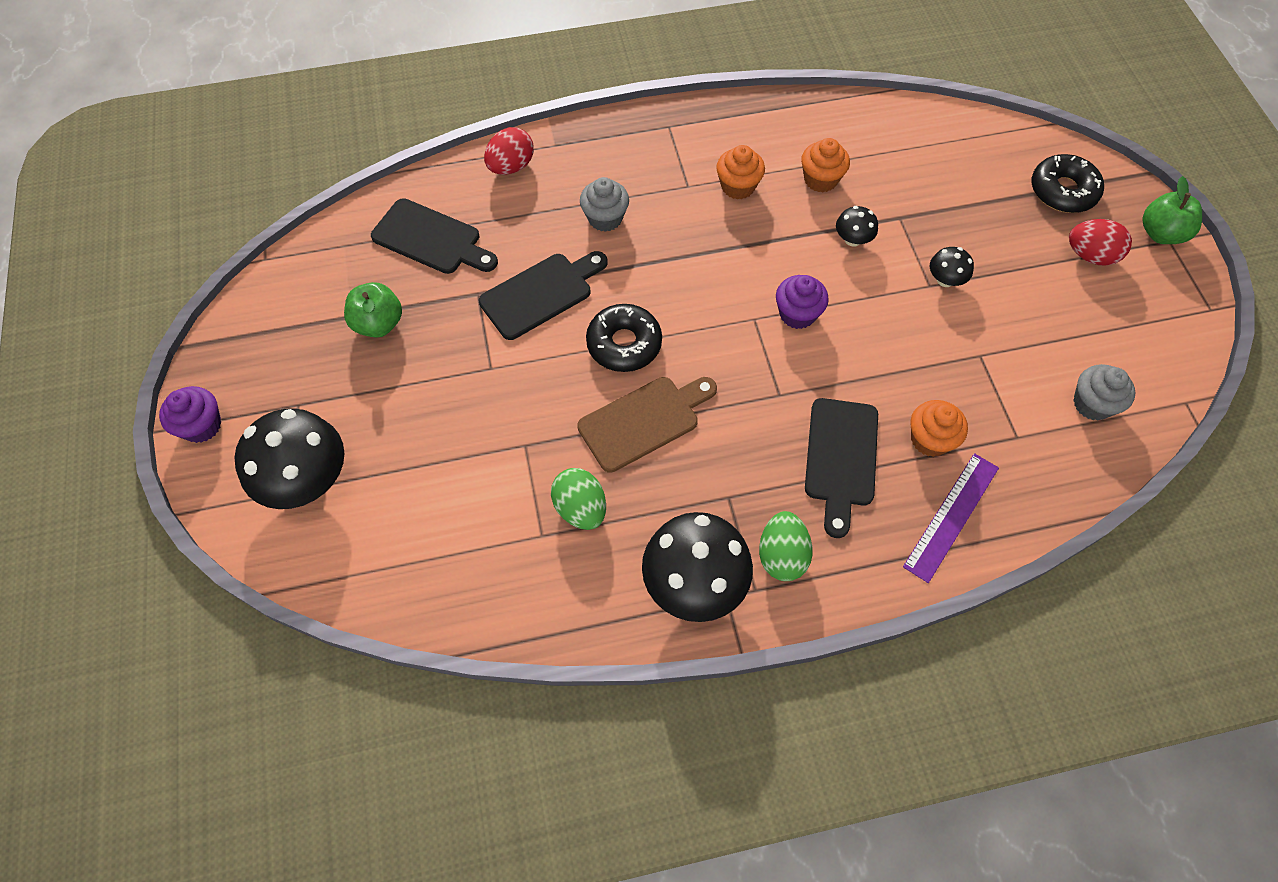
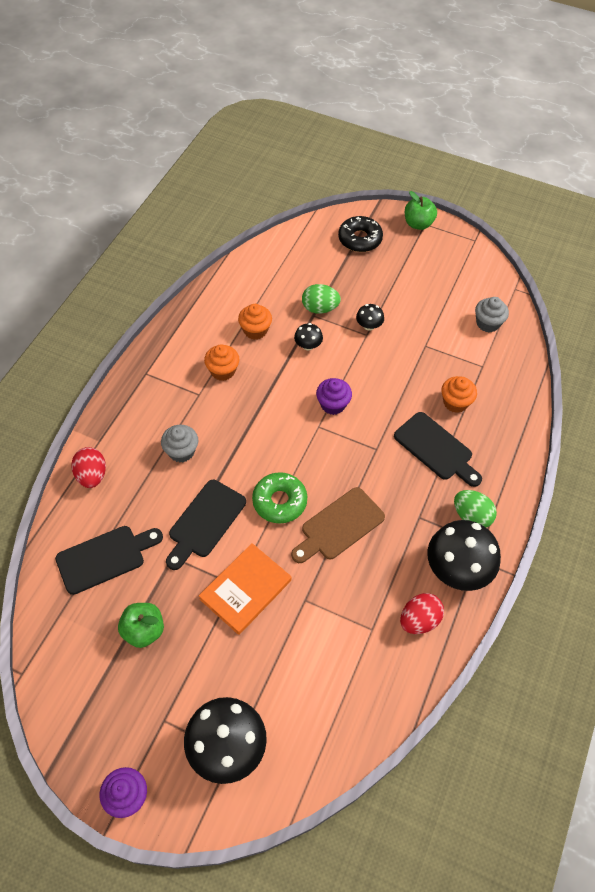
camera: 55 degrees left, 5 degrees down
(492, 381) = (245, 590): none -> orange book
(541, 293) = (205, 522): black cutting board -> black cutting board turned 150 degrees counterclockwise
(580, 508) = (370, 597): green egg -> green egg (320, 308)
(624, 344) = (279, 501): black donut -> green donut
(644, 421) = (339, 526): brown cutting board -> brown cutting board turned 135 degrees counterclockwise
(951, 516) = (504, 426): purple ruler -> none
(1090, 255) = (406, 259): red egg -> red egg (419, 620)

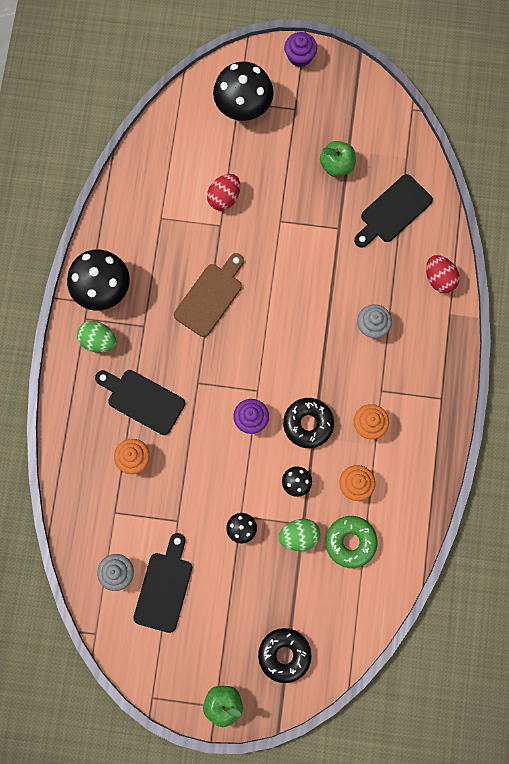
camera: 165 degrees right, 20 degrees up
(205, 522) = (325, 266): black cutting board -> black cutting board (164, 587)
(245, 590) = (270, 219): orange book -> none
(279, 386) = (308, 424): none -> black donut
(279, 501) = (268, 304): green donut -> green donut (350, 542)
(419, 620) = (125, 236): red egg -> red egg (224, 197)

